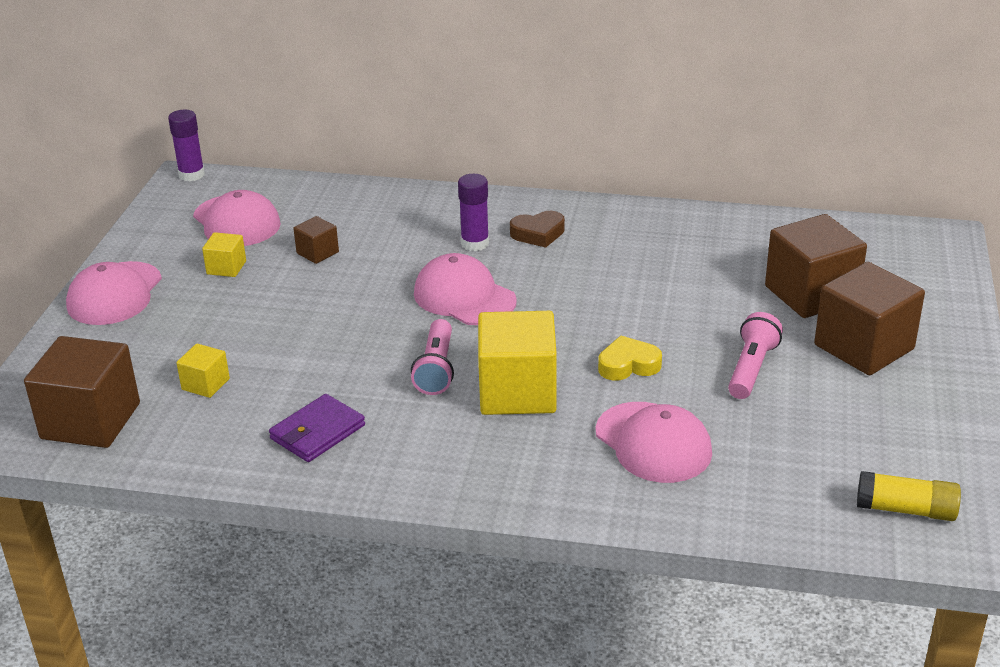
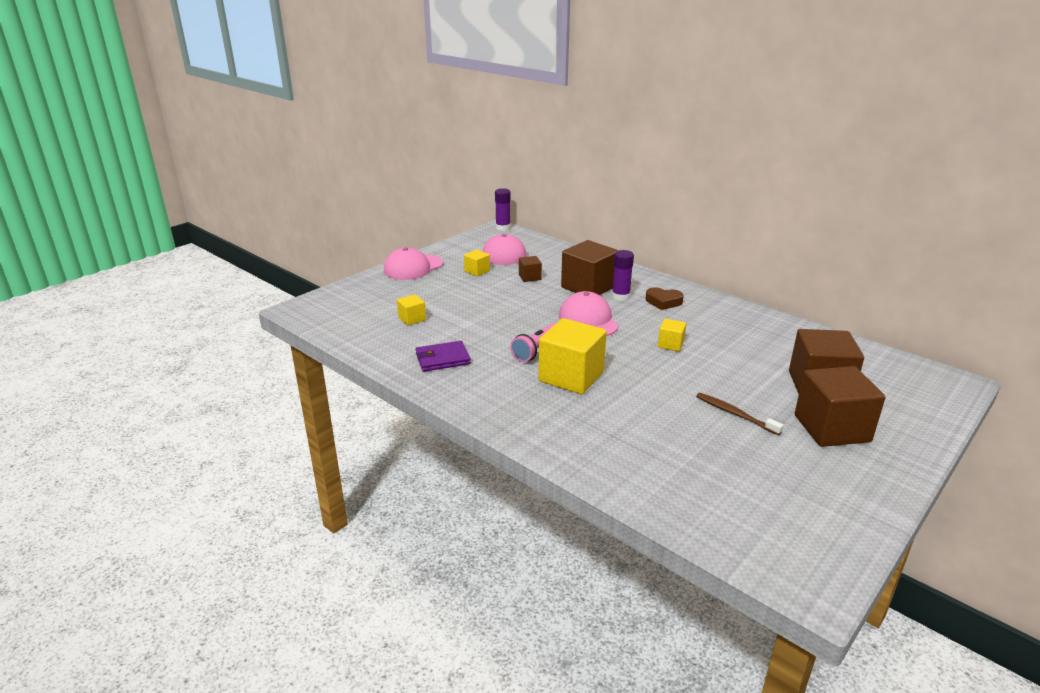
camera: 30 degrees right, 5 degrees down
(91, 421) = (343, 317): brown cube -> brown cube (588, 287)
(600, 297) = (670, 344): none -> yellow cube
(628, 365) = (653, 385): yellow heart -> none
(653, 443) = (628, 432): pink cap -> none
(751, 369) = (735, 414): pink flashlight -> brown toothbrush
(906, 510) = (773, 540): yellow glue stick -> none

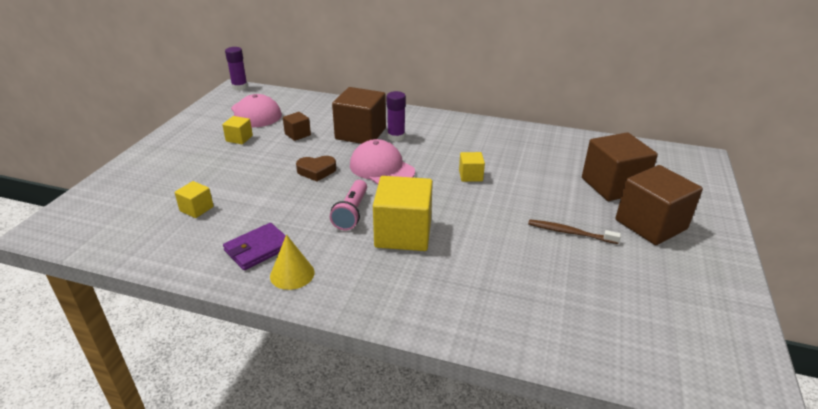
camera: 25 degrees left, 5 degrees up
(413, 267) = (165, 148): pink cap -> none
(458, 383) = (292, 274): none -> yellow cone
(663, 302) = (437, 134): brown heart -> brown heart (316, 171)

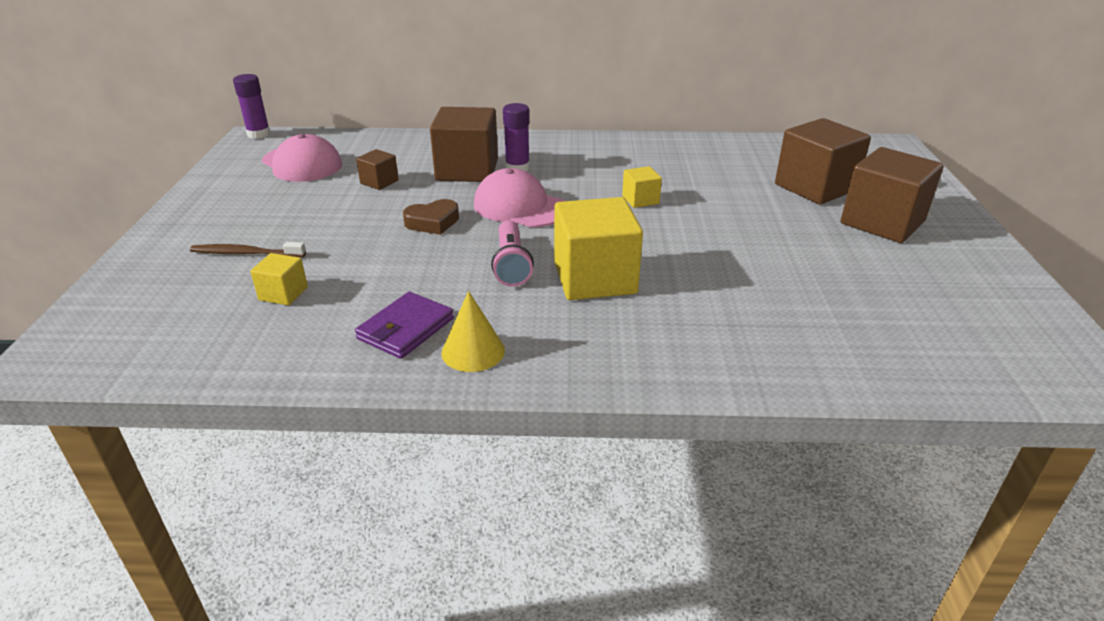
camera: 15 degrees left, 0 degrees up
(239, 138) = (296, 197): yellow cube -> none
(570, 232) = (797, 245): brown toothbrush -> brown toothbrush (246, 253)

